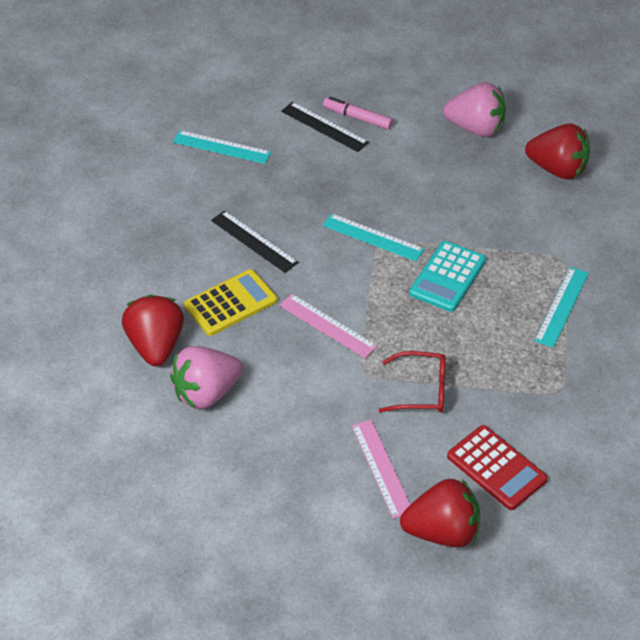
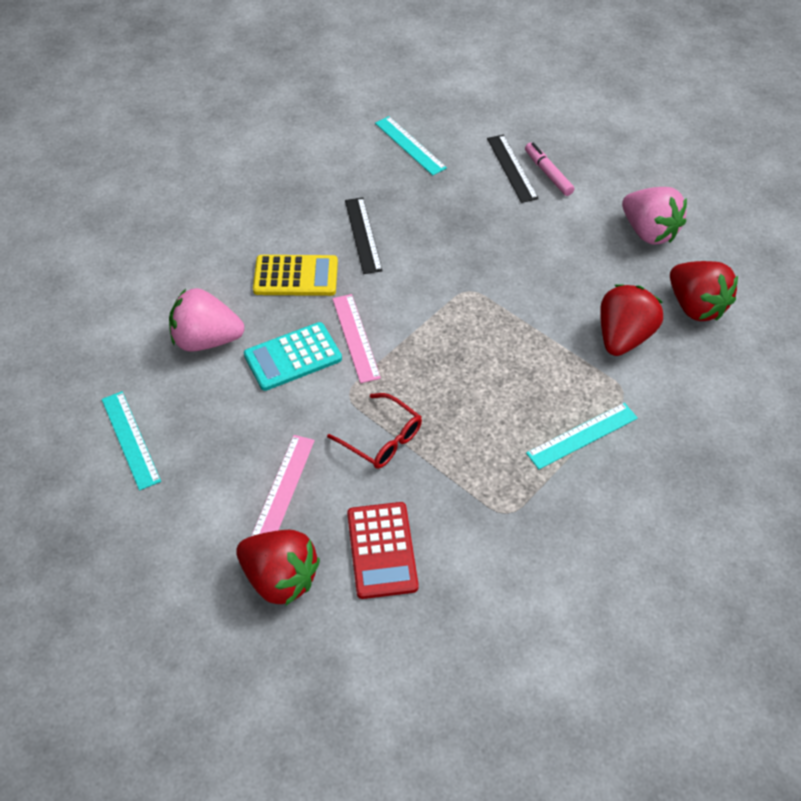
camera: 35 degrees right, 5 degrees up
(155, 346) = (206, 280): red strawberry -> red strawberry (623, 337)
(372, 237) = (465, 282): turquoise ruler -> turquoise ruler (130, 439)
(447, 277) = (499, 351): turquoise calculator -> turquoise calculator (293, 357)

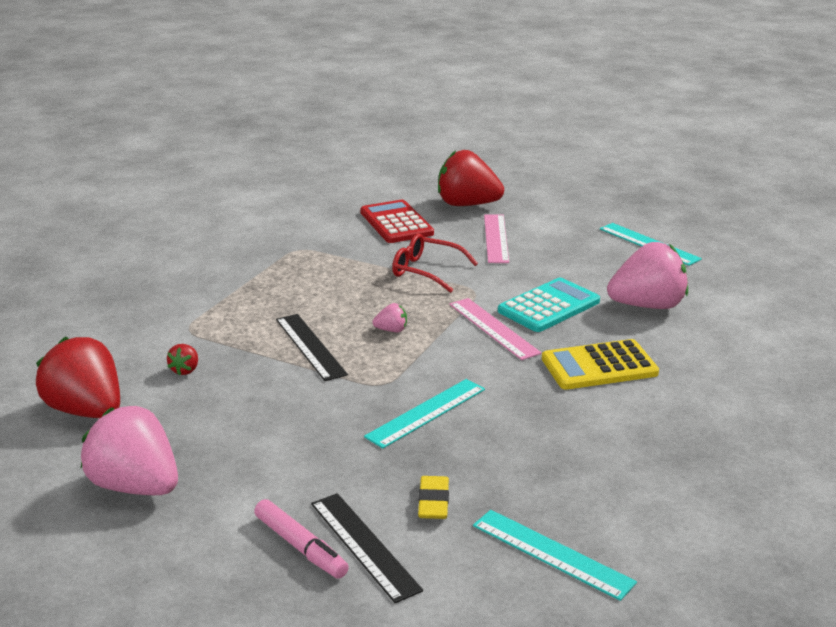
camera: 165 degrees right, 25 degrees down
(362, 235) = (547, 418): black ruler -> black ruler (310, 346)
(443, 353) = (391, 330): none -> pink strawberry
(463, 187) = (433, 502): none -> yellow eraser
(582, 436) = (233, 296): turquoise ruler -> turquoise ruler (426, 412)
(623, 337) = (185, 370): red strawberry -> red strawberry, size x0.42

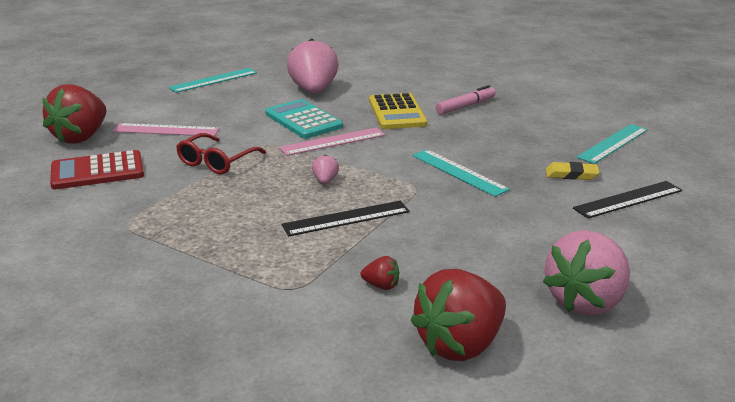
camera: 85 degrees left, 0 degrees up
(300, 547) = (639, 222): pink marker -> pink marker (466, 106)

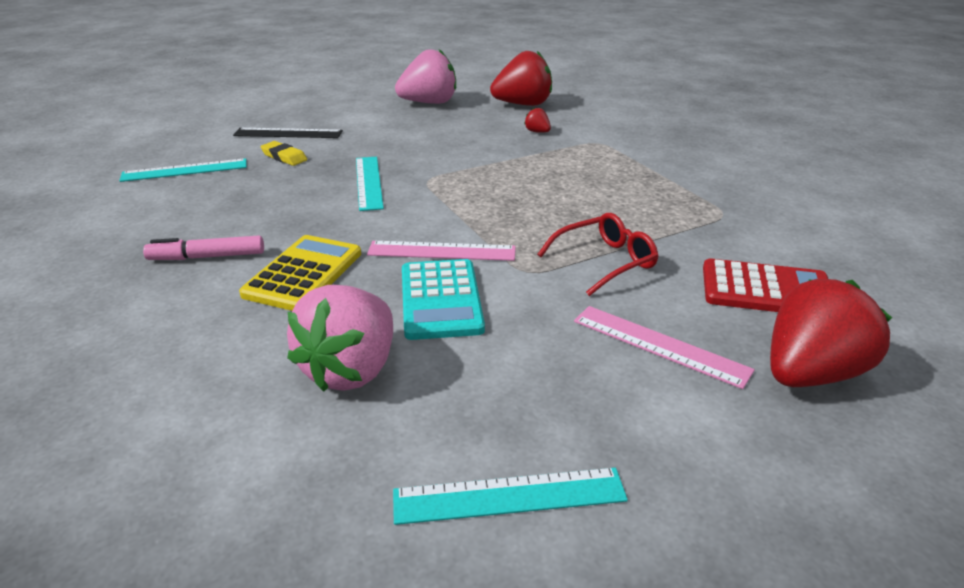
camera: 150 degrees left, 5 degrees up
(325, 181) = (502, 207): pink strawberry -> none
(346, 218) = (517, 172): black ruler -> none

